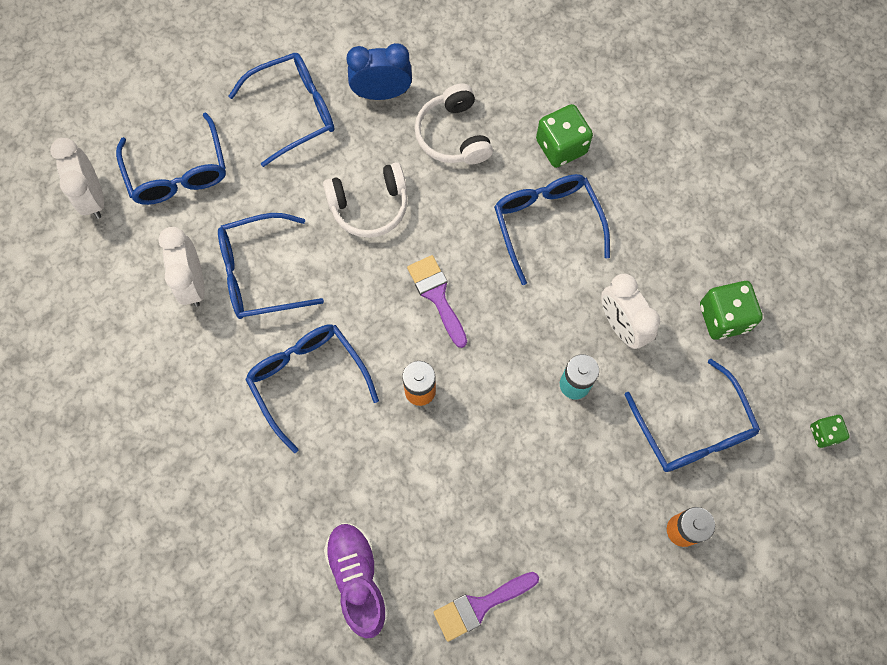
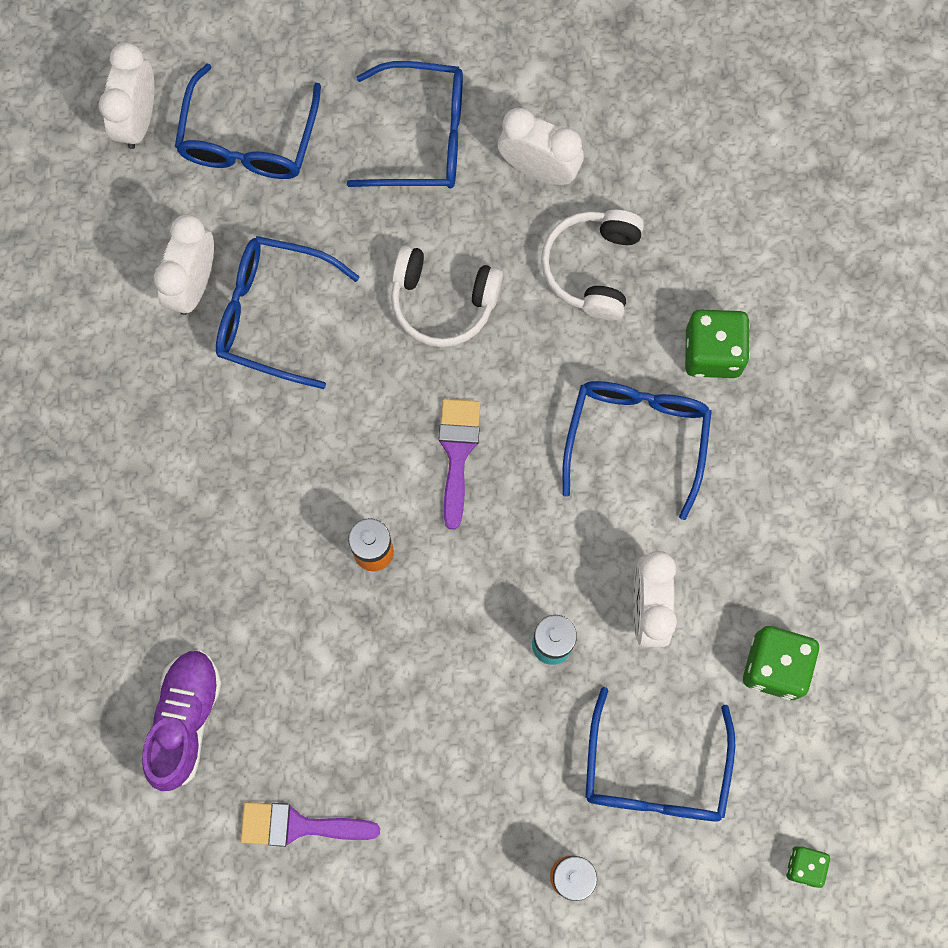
camera: 30 degrees right, 5 degrees up
(307, 379) = (257, 468): blue glasses -> none
(382, 93) = (538, 169): blue clock -> white clock

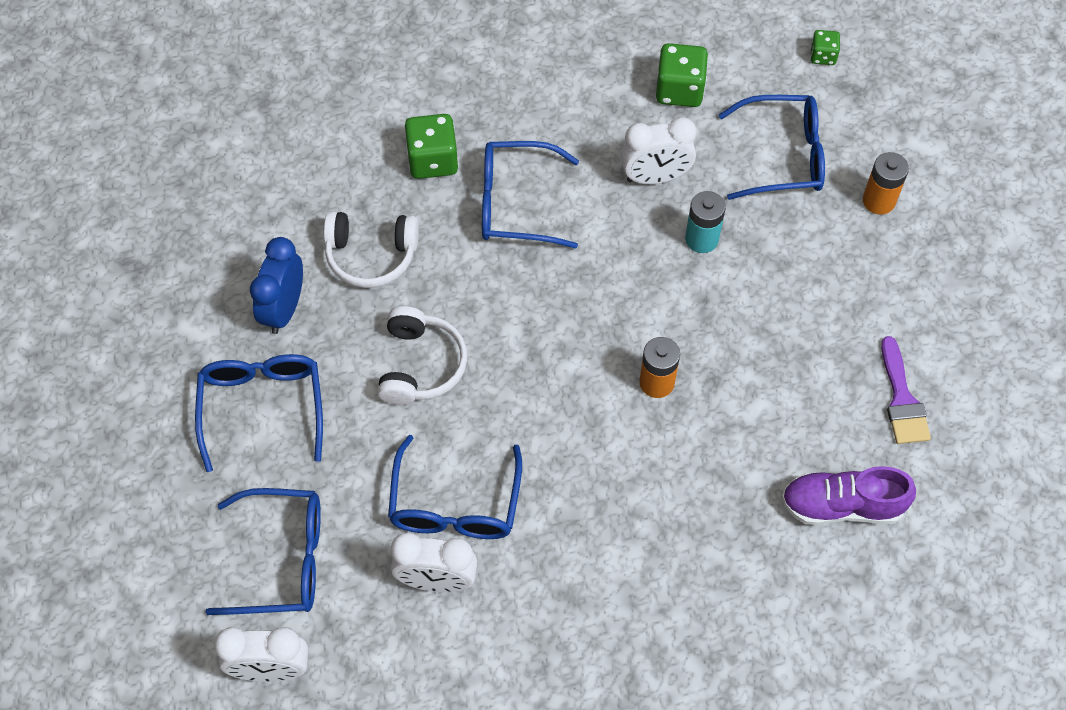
camera: 100 degrees left, 15 degrees down
(457, 453) = (556, 332): purple brush -> none
(538, 169) = (284, 309): white clock -> blue clock

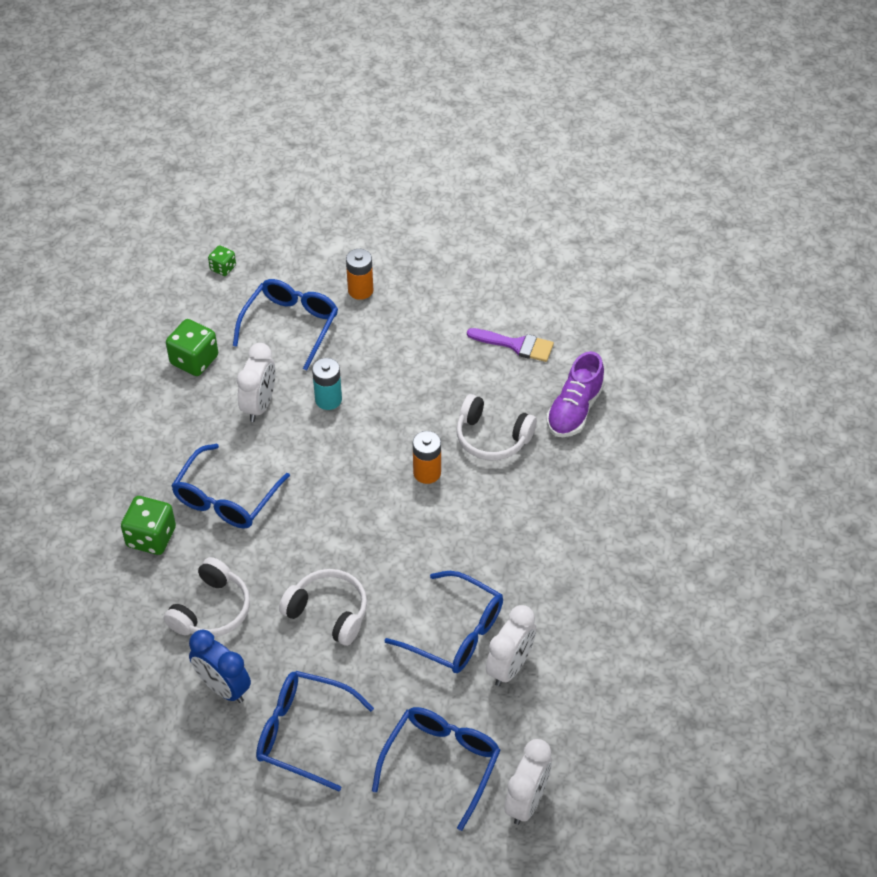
camera: 65 degrees left, 10 degrees down
(746, 430) = (492, 437): none -> white headphones

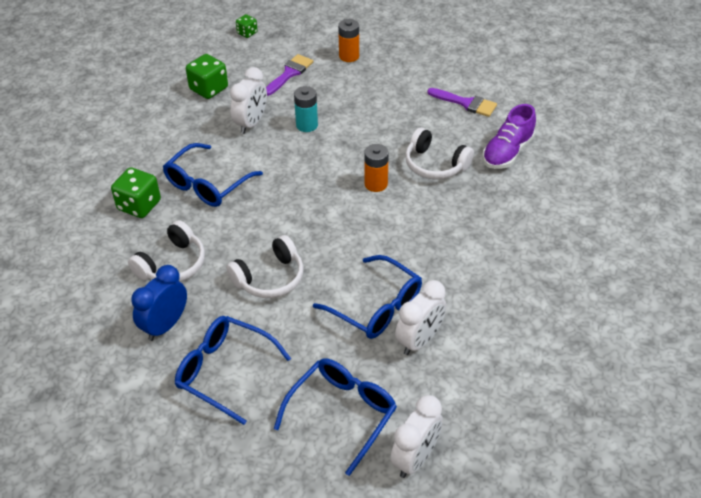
camera: 10 degrees right, 5 degrees down
(223, 688) = (165, 325): blue clock -> blue clock turned 75 degrees clockwise
(291, 325) = (289, 73): blue glasses -> purple brush
(328, 612) = (270, 278): white headphones -> white headphones turned 105 degrees clockwise

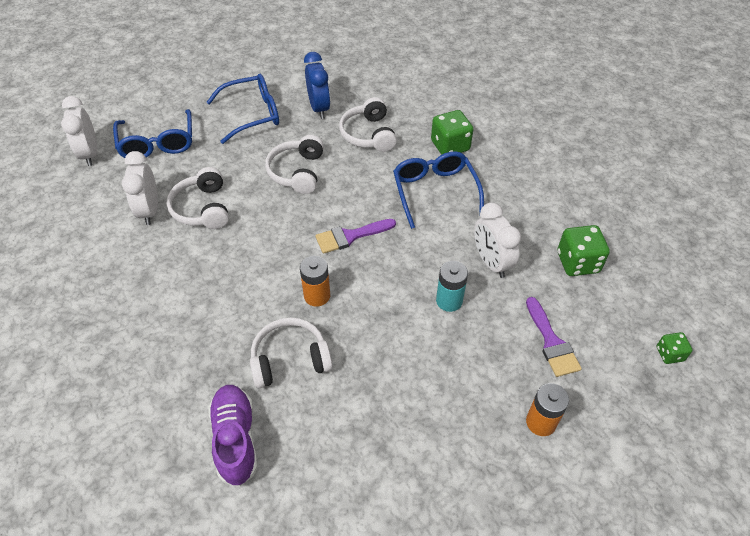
camera: 130 degrees right, 5 degrees up
(376, 307) = (203, 208): blue glasses -> white headphones
(466, 103) = (346, 472): purple brush -> purple brush (350, 236)

